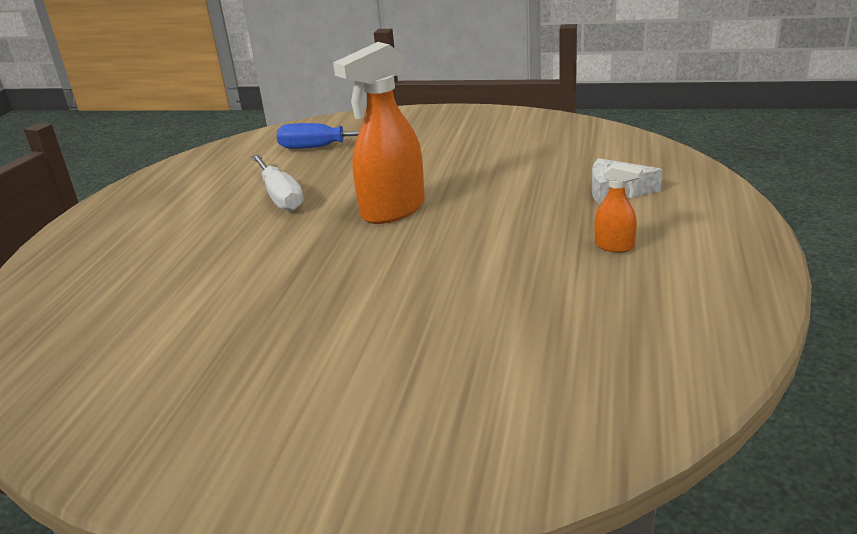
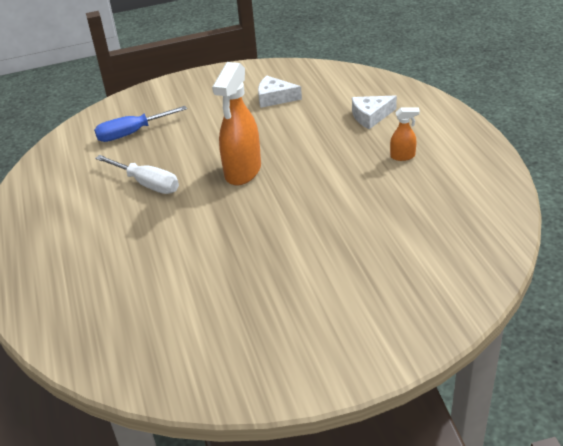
camera: 30 degrees left, 10 degrees up
(513, 147) = (275, 98): none -> white cheese

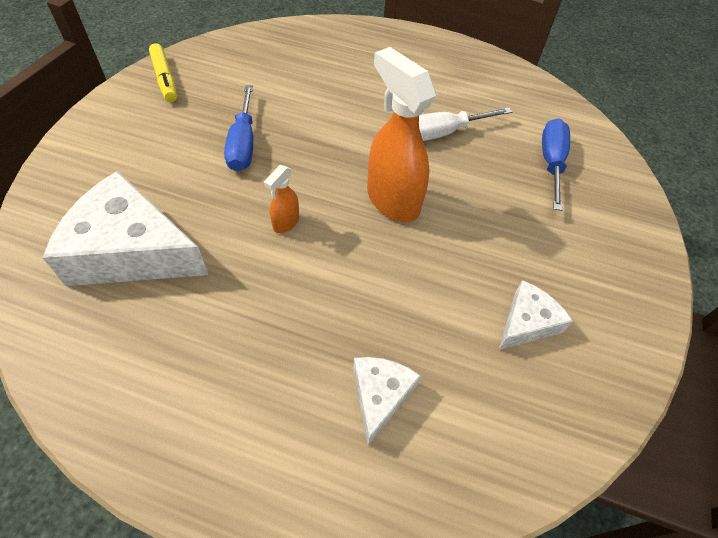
camera: 120 degrees right, 15 degrees up
(247, 374) = (165, 79): none -> yellow marker
(269, 264) = (243, 143): none -> blue screwdriver
(403, 156) = (260, 355): orange spray bottle -> orange spray bottle (285, 223)
(419, 242) = (131, 251): none -> white cheese

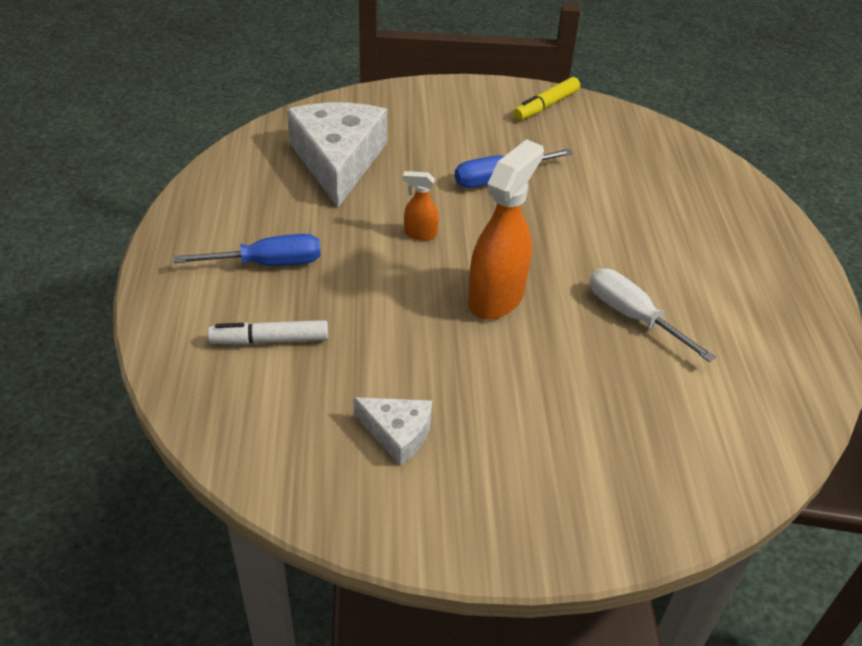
camera: 70 degrees right, 10 degrees down
(380, 396) = (269, 340): white cheese -> white marker
(551, 163) = (660, 426): blue screwdriver -> blue screwdriver (267, 263)

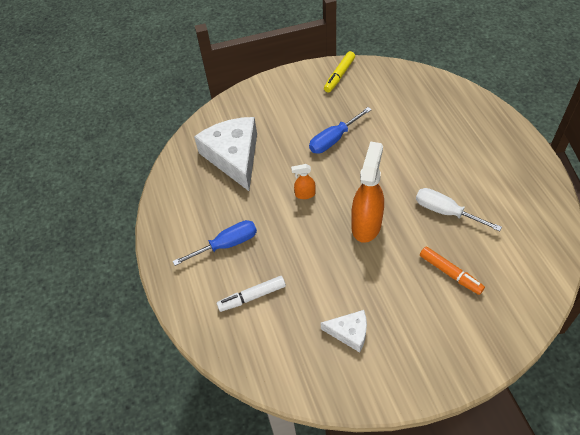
camera: 10 degrees left, 10 degrees up
(602, 401) = (450, 273): none -> orange marker

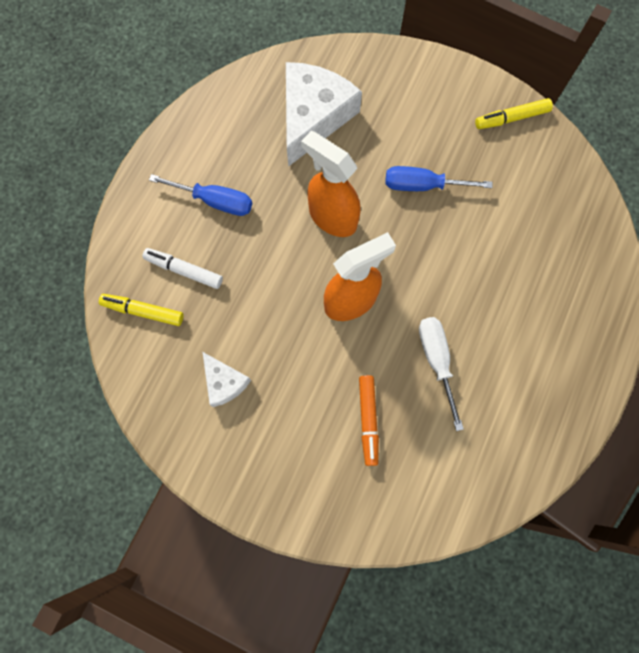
camera: 40 degrees right, 20 degrees up
(253, 342) = (143, 311): none -> yellow marker
(305, 194) = (332, 217): orange spray bottle -> orange spray bottle, size x2.12

